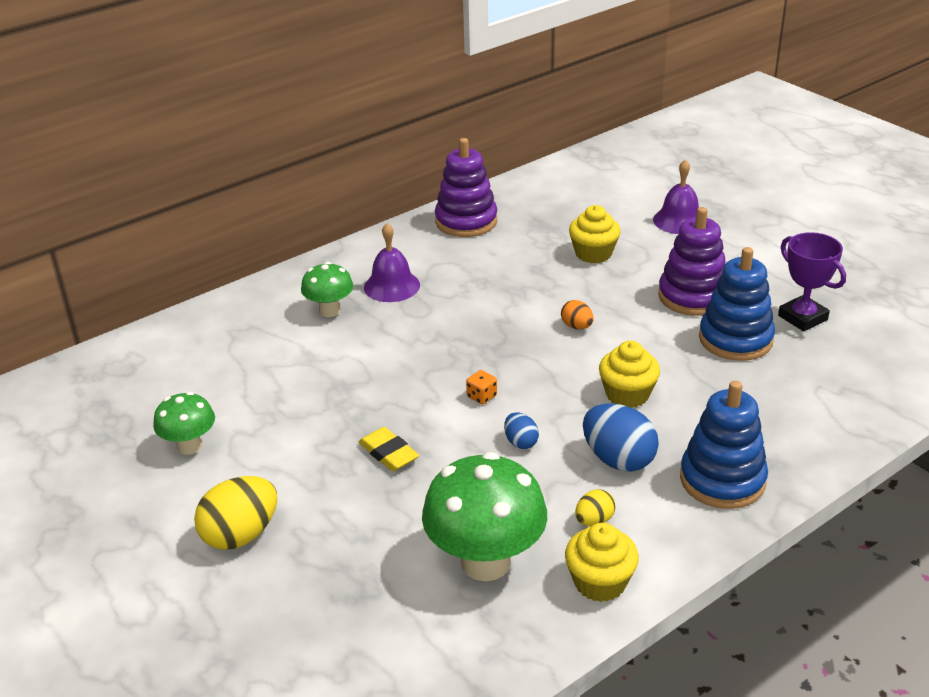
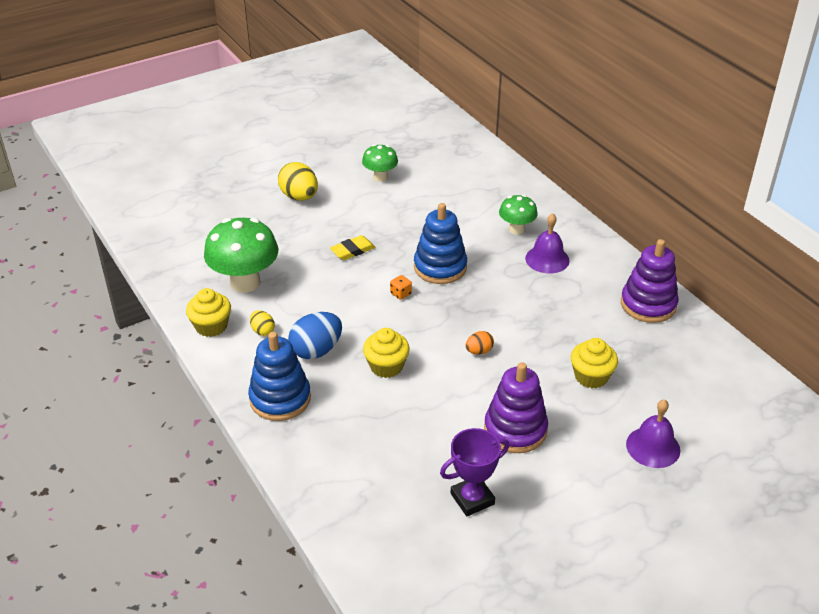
camera: 95 degrees right, 5 degrees up
(520, 442) = (347, 307): blue egg -> none
(735, 339) = (446, 444): blue stacking toy -> blue stacking toy (440, 267)

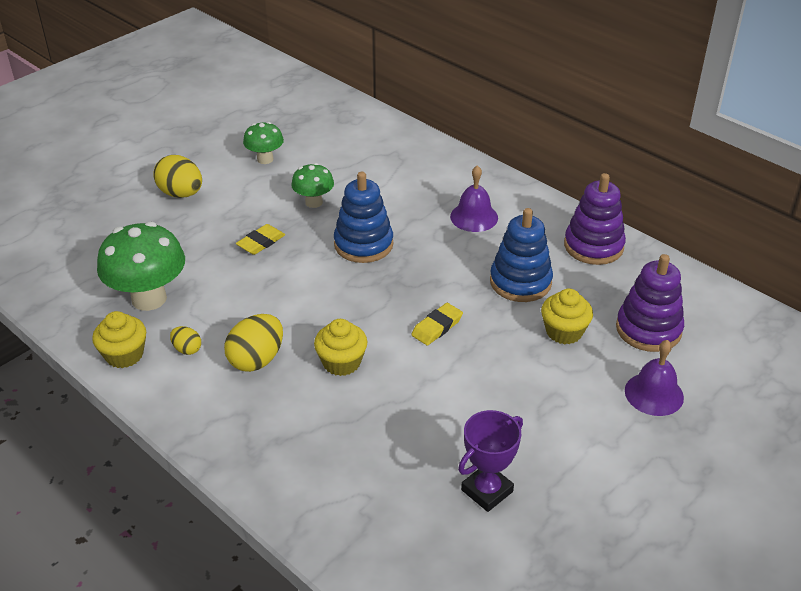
camera: 15 degrees left, 0 degrees up
(280, 399) = (232, 422): blue stacking toy -> blue stacking toy (520, 282)
(316, 350) = (256, 360): blue egg -> yellow egg
(401, 294) = (330, 280): orange dice -> none
(479, 351) = (437, 327): orange egg -> yellow eraser
(515, 430) = (506, 404): purple stacking toy -> purple stacking toy (648, 329)
(516, 229) = (431, 191): green mushroom -> green mushroom (314, 202)

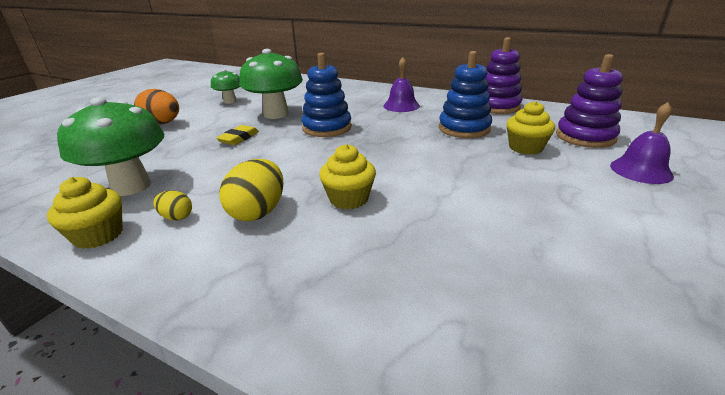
camera: 15 degrees left, 10 degrees down
(181, 194) = (162, 124): yellow egg -> orange egg
(314, 202) = (276, 114): green mushroom -> green mushroom, size x1.79
(437, 327) = (420, 161): yellow eraser -> none
(487, 491) = (591, 280): purple trophy -> none

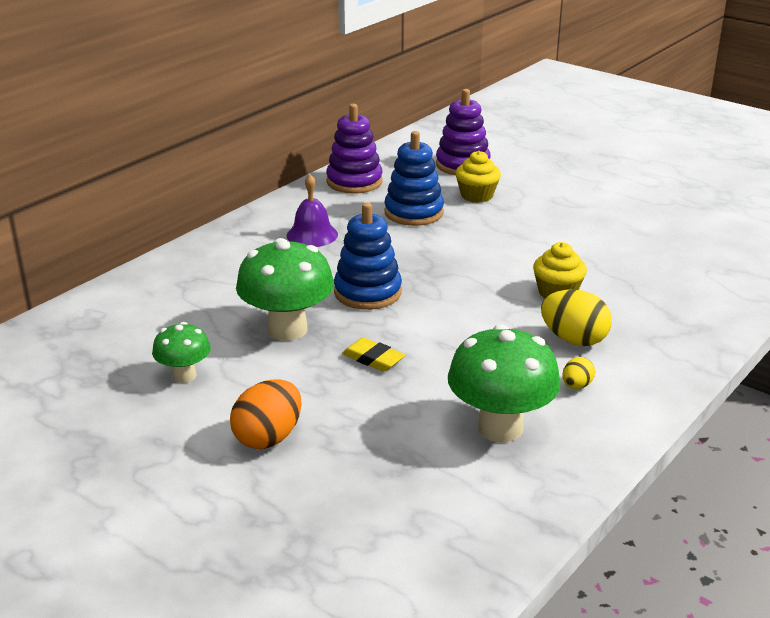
camera: 80 degrees left, 0 degrees up
(98, 235) = (604, 429): yellow cupcake -> none
(641, 170) = (536, 166): purple bell -> none

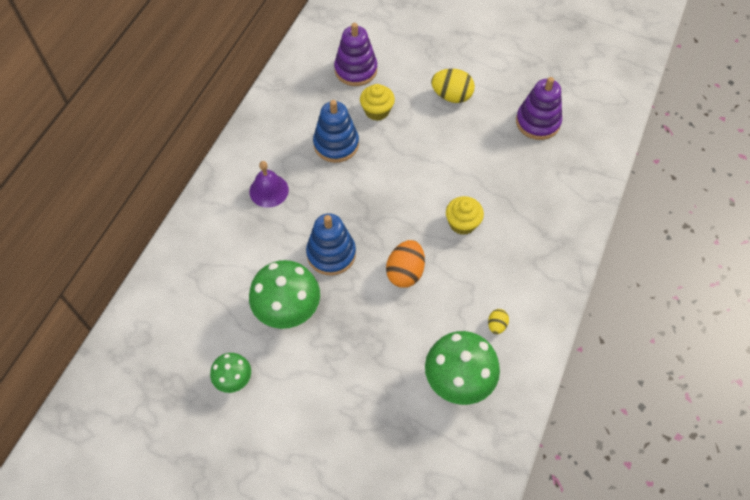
camera: 15 degrees left, 30 degrees up
(268, 437) = (313, 429): orange egg -> orange egg (405, 272)
(354, 182) = (279, 111): purple stacking toy -> purple stacking toy (537, 122)
(373, 359) = (357, 329): yellow eraser -> none
(574, 340) = (484, 275): yellow egg -> yellow egg (451, 96)

